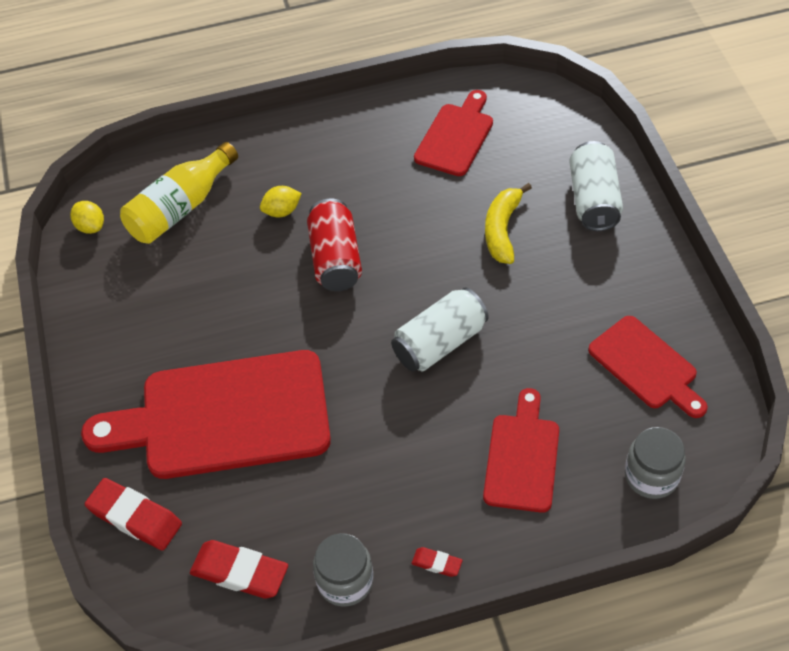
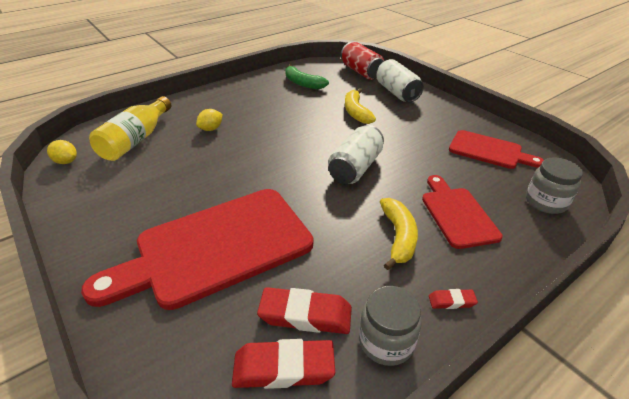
camera: 25 degrees left, 15 degrees down
(135, 517) = (156, 351): red eraser -> red eraser (305, 315)
(336, 258) = (259, 143): red can -> red can (361, 72)
(430, 467) = (398, 237): none -> yellow banana
(455, 137) = (302, 83): red cutting board -> green banana

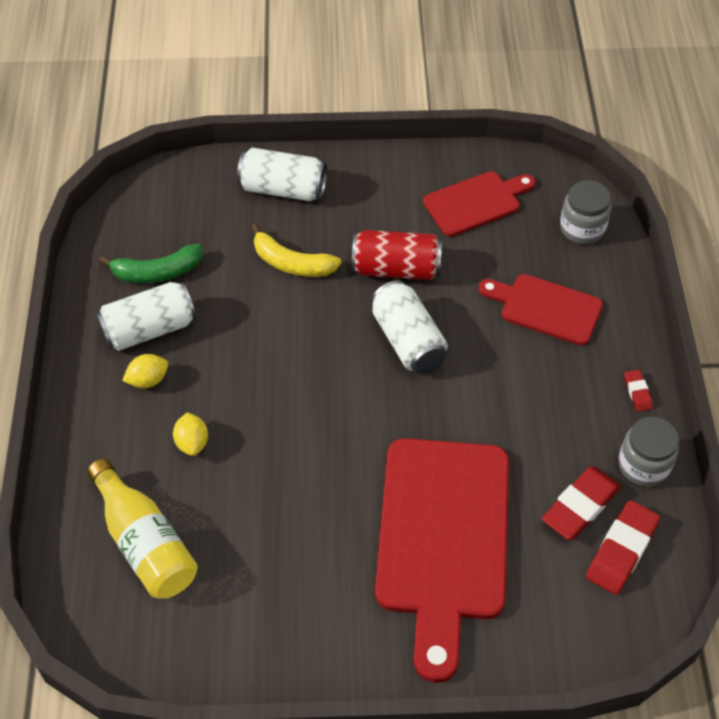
camera: 55 degrees left, 15 degrees up
(66, 161) = (133, 646): yellow lemon -> yellow lemon (148, 380)
(268, 93) = (149, 329): none -> white can
(361, 72) = (189, 186): red can -> red can (396, 269)
(398, 237) = (540, 376): yellow banana -> none
(451, 301) = (637, 392): red eraser -> red eraser turned 45 degrees counterclockwise

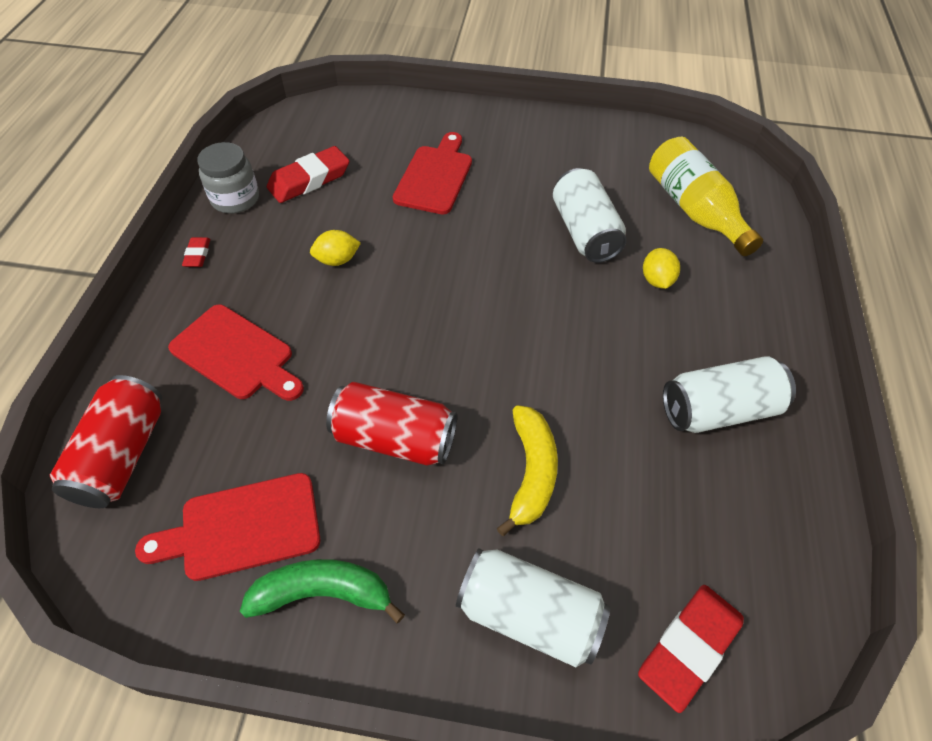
camera: 170 degrees left, 0 degrees up
(148, 380) = (711, 349): yellow lemon -> yellow lemon (337, 260)
(157, 272) = (718, 492): green banana -> green banana (323, 593)
(292, 263) = (531, 472): yellow banana -> yellow banana turned 60 degrees clockwise
(408, 340) = (410, 344): white can -> white can (584, 232)
(443, 538) = (435, 177): red cutting board -> red cutting board, size x0.54
(582, 228) = (122, 455): grey jar -> red can
(621, 550) = (294, 149): red eraser -> red eraser (688, 647)

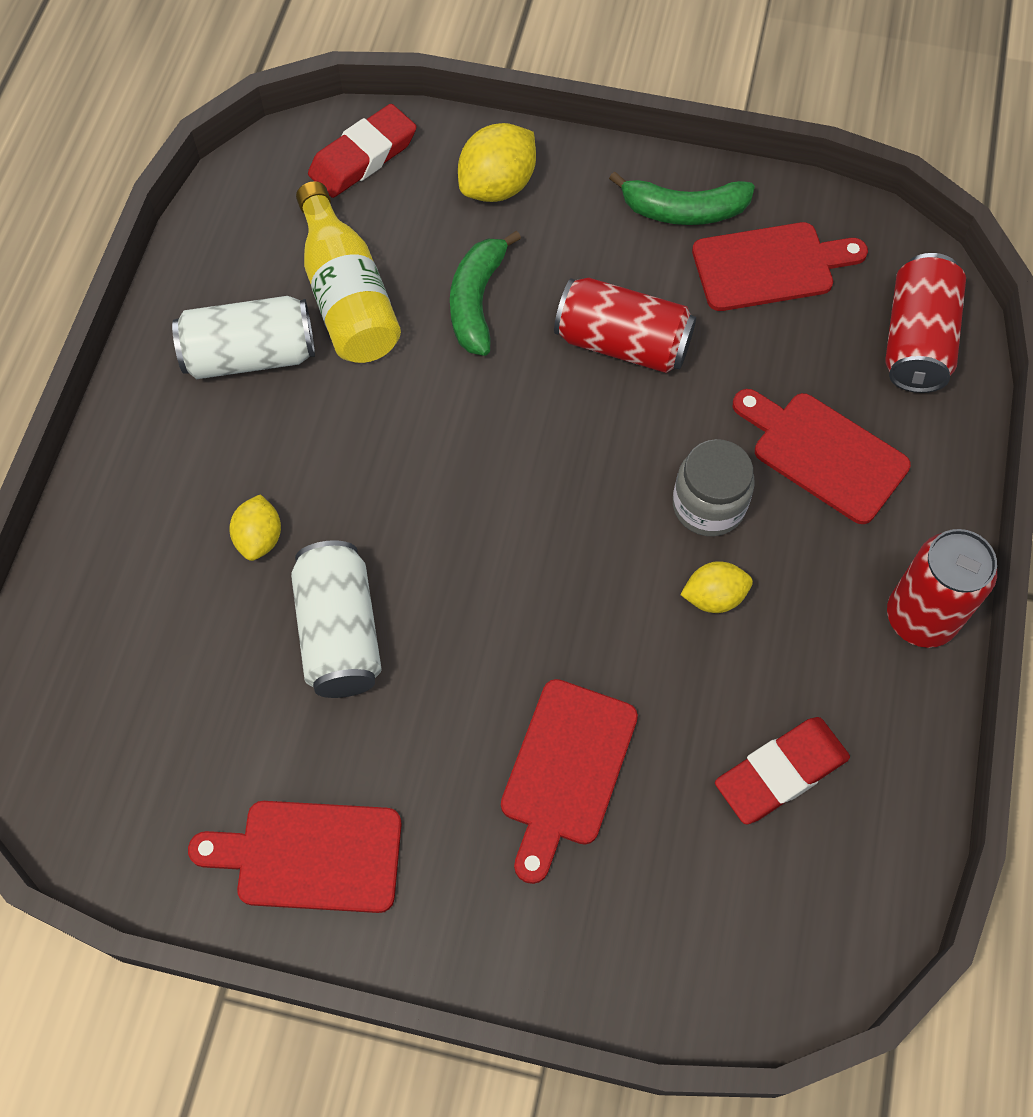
camera: 175 degrees left, 10 degrees up
(197, 255) = (920, 617): red eraser -> red can
(235, 199) = (895, 733): grey jar -> grey jar (708, 505)
(529, 614) = (497, 186): white can -> yellow lemon
(531, 472) = (476, 301): yellow banana -> green banana
(571, 141) = (310, 856): none -> red cutting board
(694, 210) = (153, 670): yellow bottle -> yellow bottle (347, 296)

